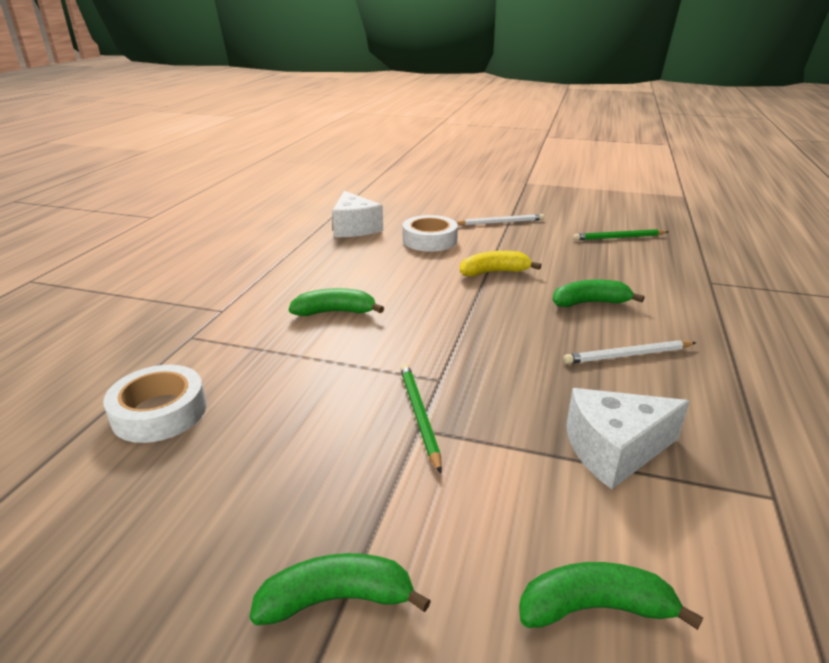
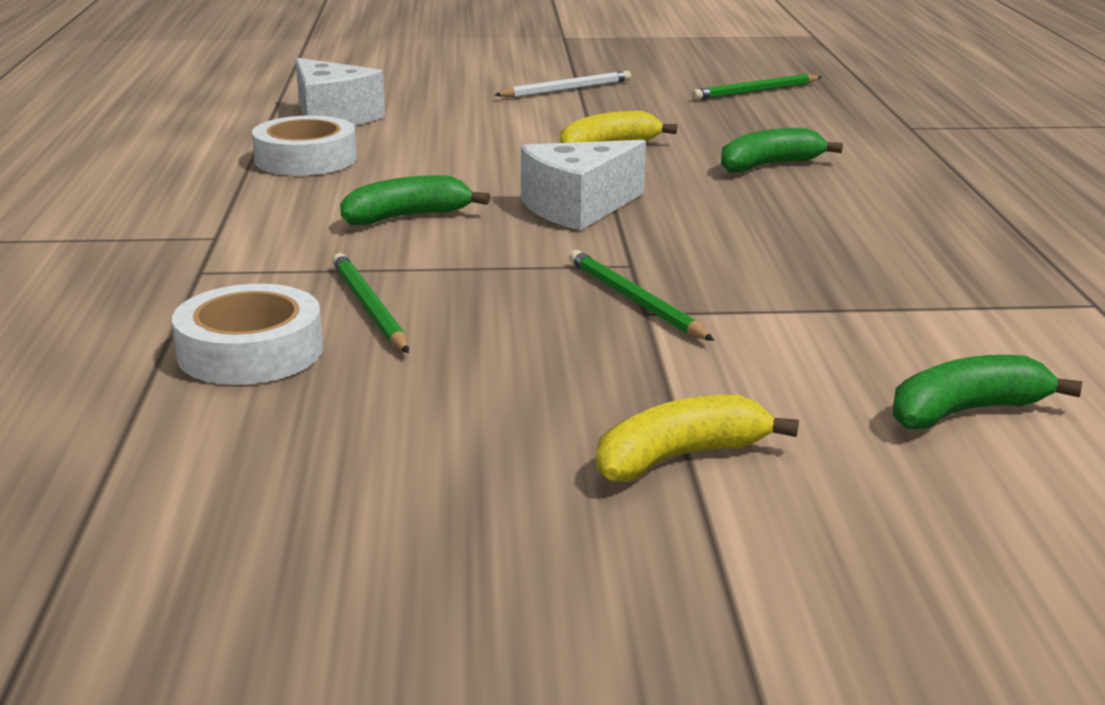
camera: 20 degrees left, 5 degrees down
(254, 387) = (369, 307): none -> green pencil
(336, 599) = (679, 458): green banana -> yellow banana
(429, 240) = (474, 120): white tape -> white tape (305, 159)
(614, 450) = (901, 294): white cheese -> white cheese (578, 208)
(628, 355) = (856, 210): white pencil -> none

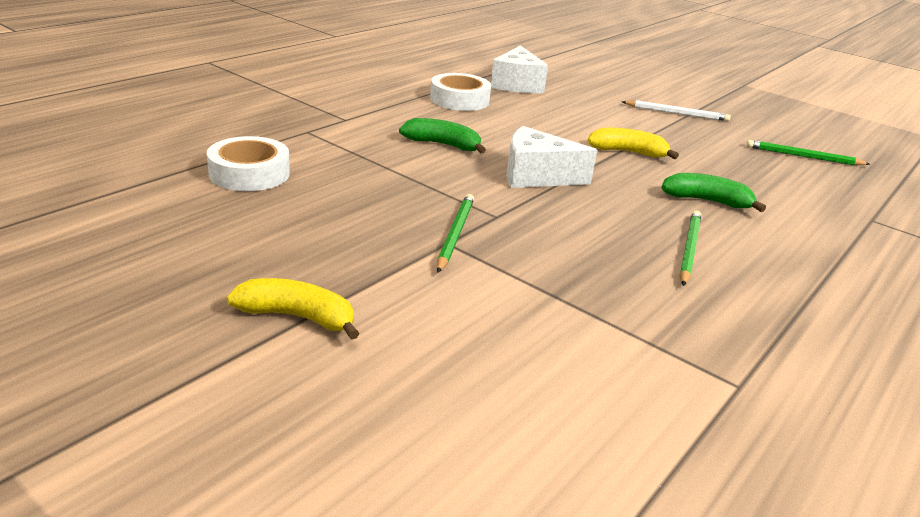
camera: 40 degrees right, 5 degrees up
(369, 307) = (333, 178): green pencil -> green pencil (689, 249)
(965, 411) = (491, 389): green banana -> none

